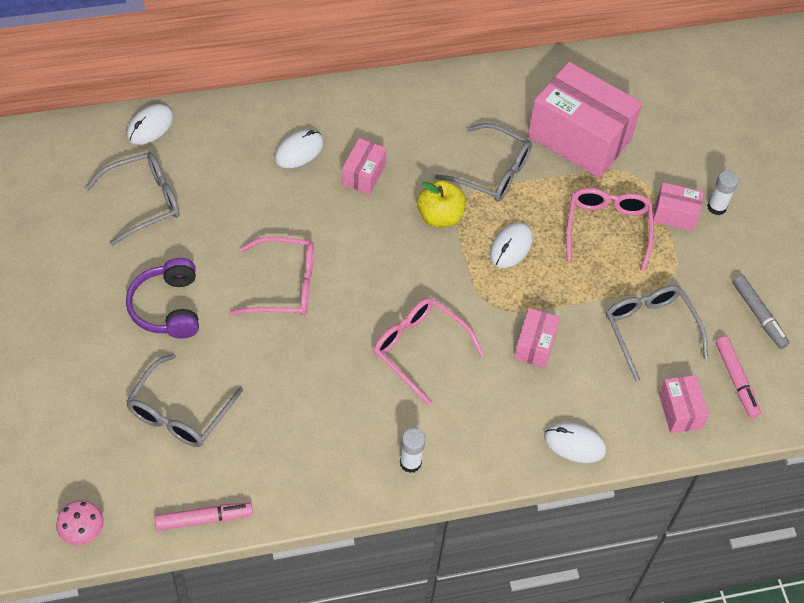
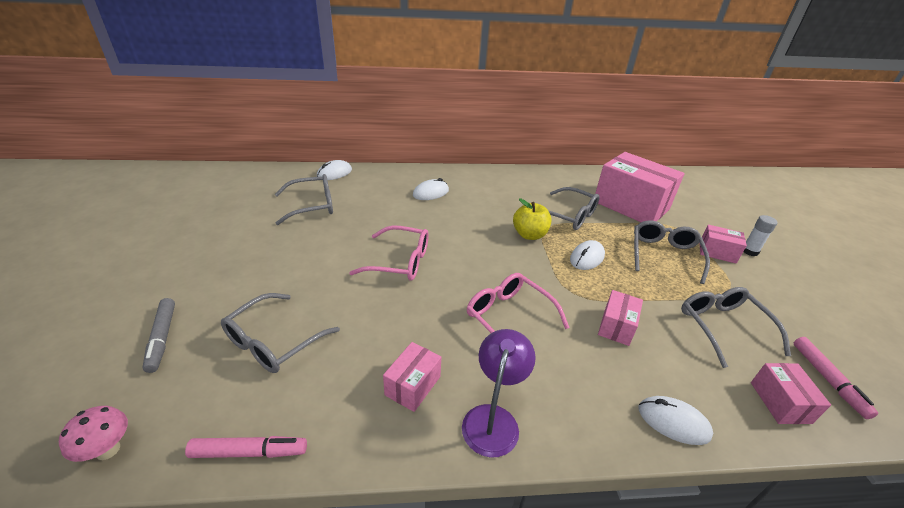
camera: 10 degrees right, 20 degrees down
(167, 307) = (300, 265): purple headphones -> none
(364, 174) = (474, 208): pink box -> pink box (413, 385)
(410, 462) = (493, 419): white glue stick -> purple lamp
(607, 228) = (664, 255): pink glasses -> grey glasses
(758, 315) = (822, 327): grey marker -> grey marker (162, 338)

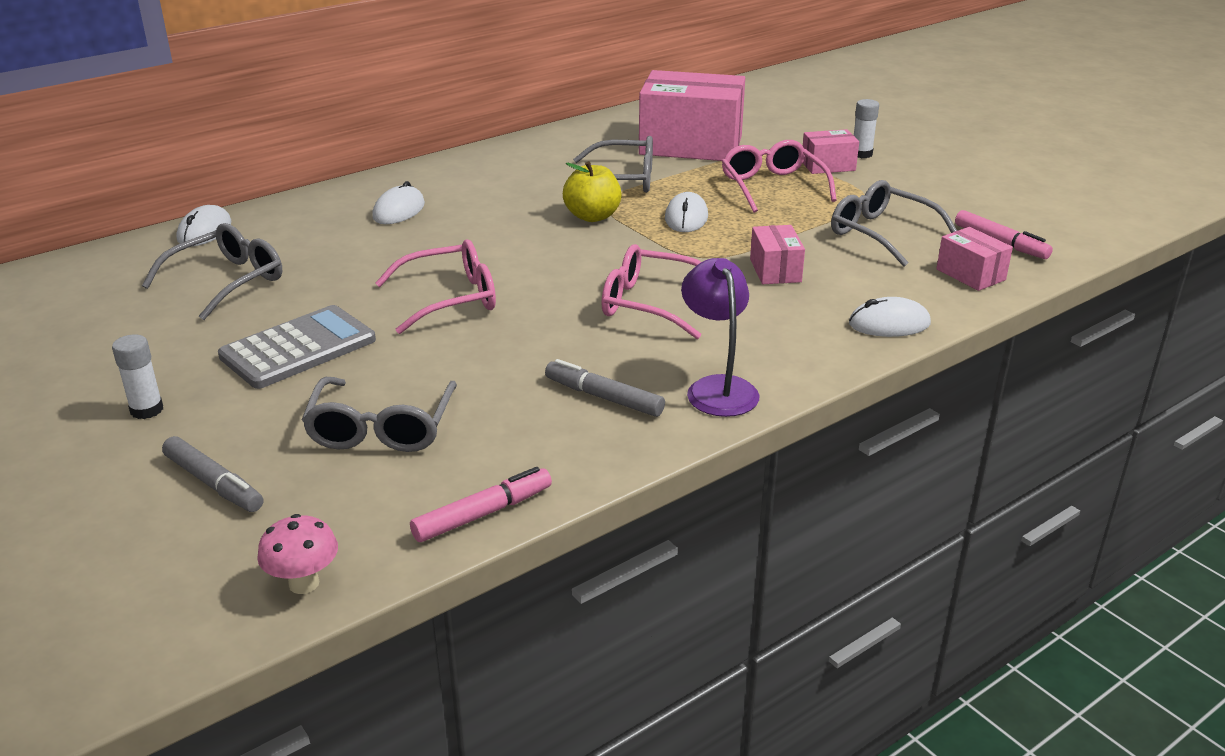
camera: 30 degrees left, 5 degrees down
(194, 270) = (147, 410): none -> white glue stick
(296, 262) = (298, 348): none -> grey calculator
(413, 385) = (604, 397): pink box -> grey marker
(664, 255) = (772, 186): grey glasses -> pink glasses

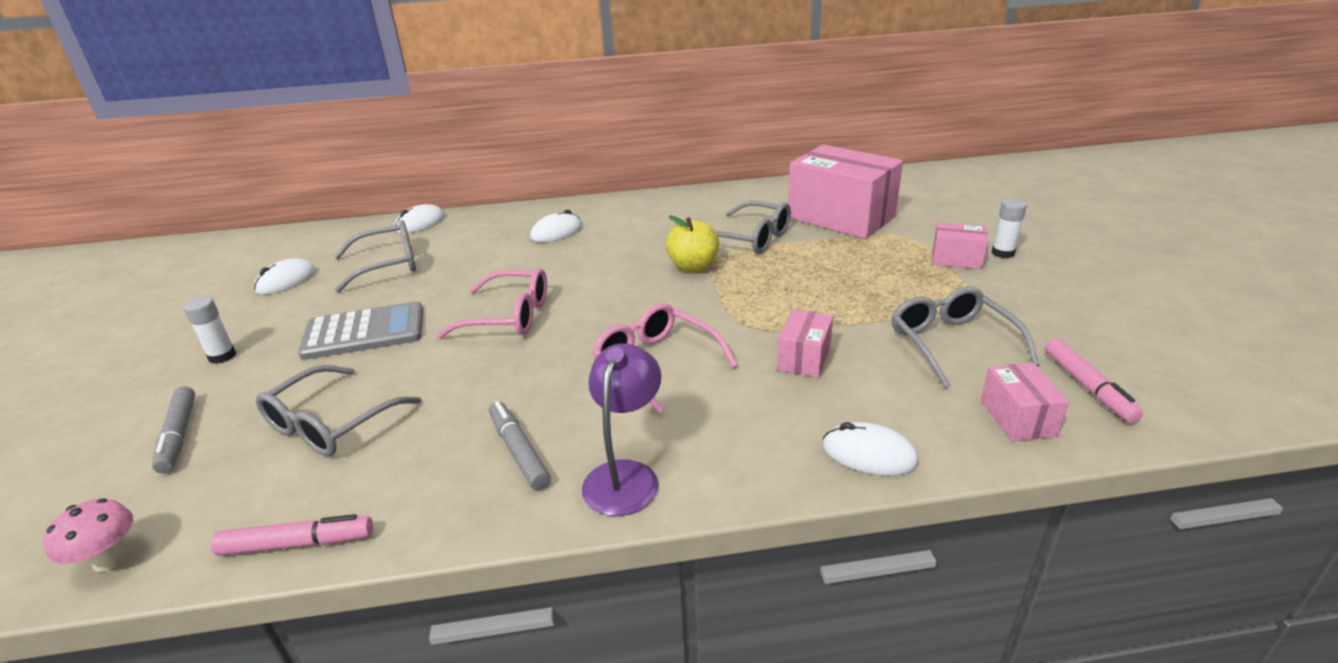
camera: 30 degrees right, 0 degrees up
(686, 218) = (771, 284): white mouse -> white mouse (286, 281)
(772, 186) = (881, 270): pink glasses -> none

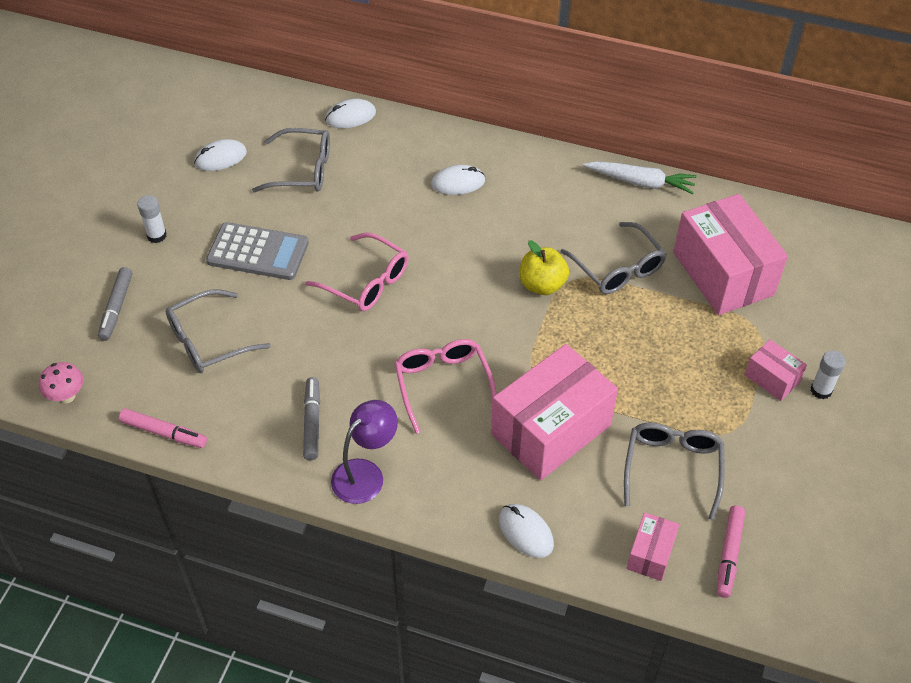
camera: 25 degrees right, 20 degrees up
(719, 192) = (640, 182): none -> white carrot
(804, 358) = (551, 430): pink box -> pink box, size x2.13

